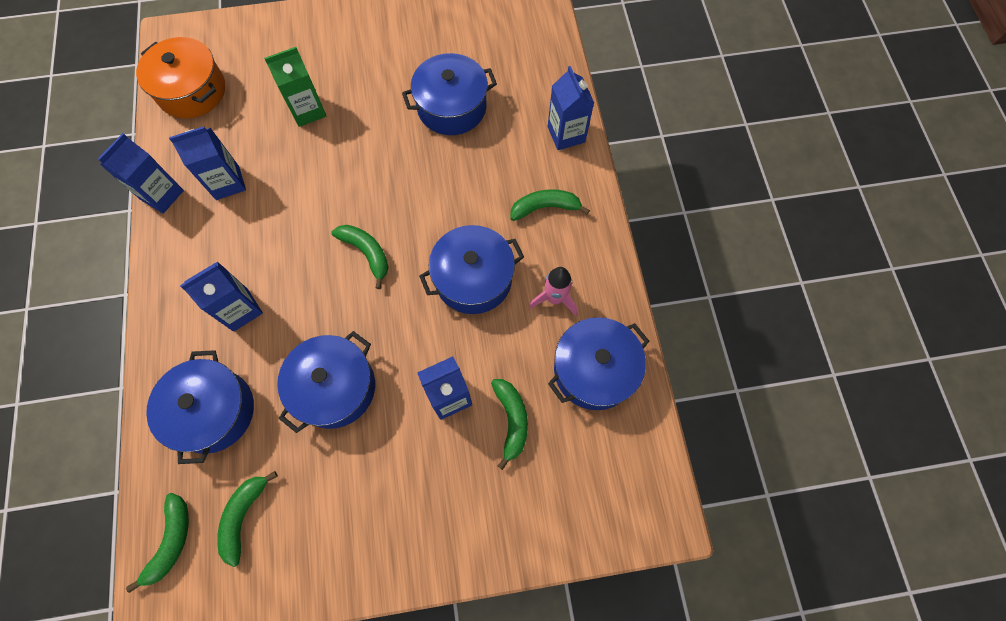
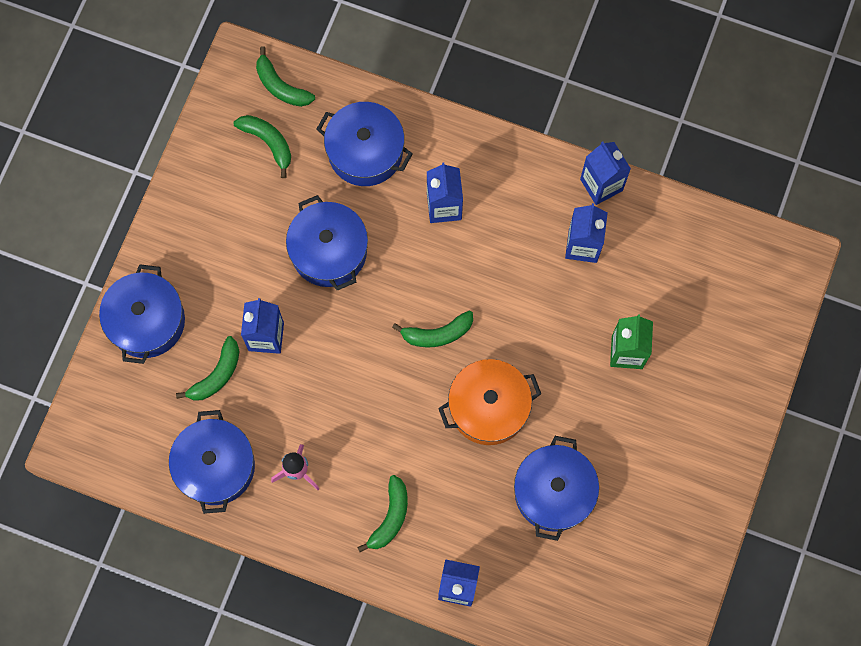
camera: 120 degrees right, 5 degrees up
(192, 91) = (712, 254): orange pot -> orange pot (488, 407)
(473, 278) = (358, 412): blue pot -> blue pot (147, 321)
(511, 420) = (217, 375): green banana -> green banana turned 75 degrees counterclockwise

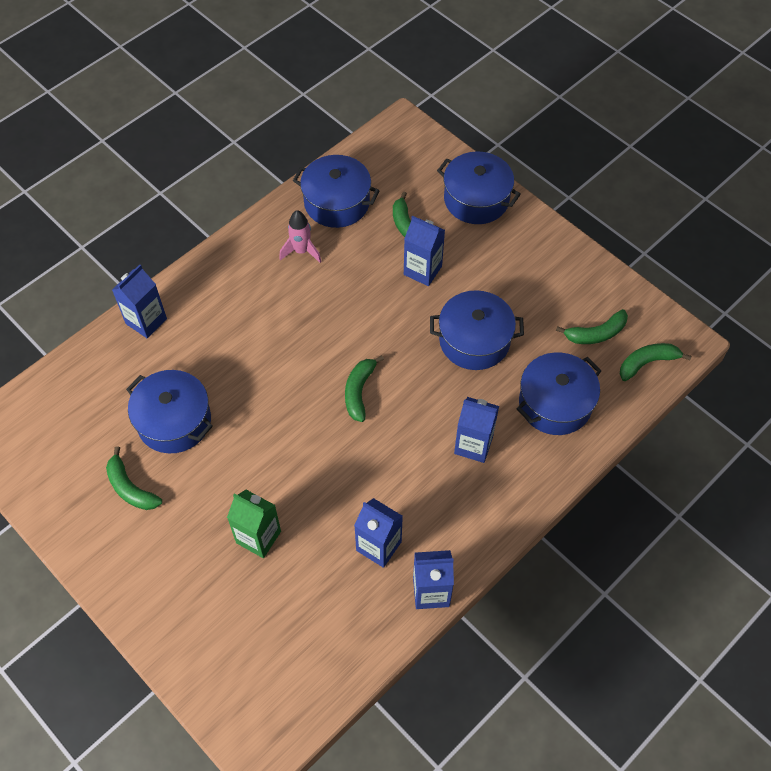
camera: 115 degrees right, 15 degrees down
(390, 517) = (228, 297): green banana -> green banana (130, 488)
(488, 407) = (274, 403): orange pot -> none

